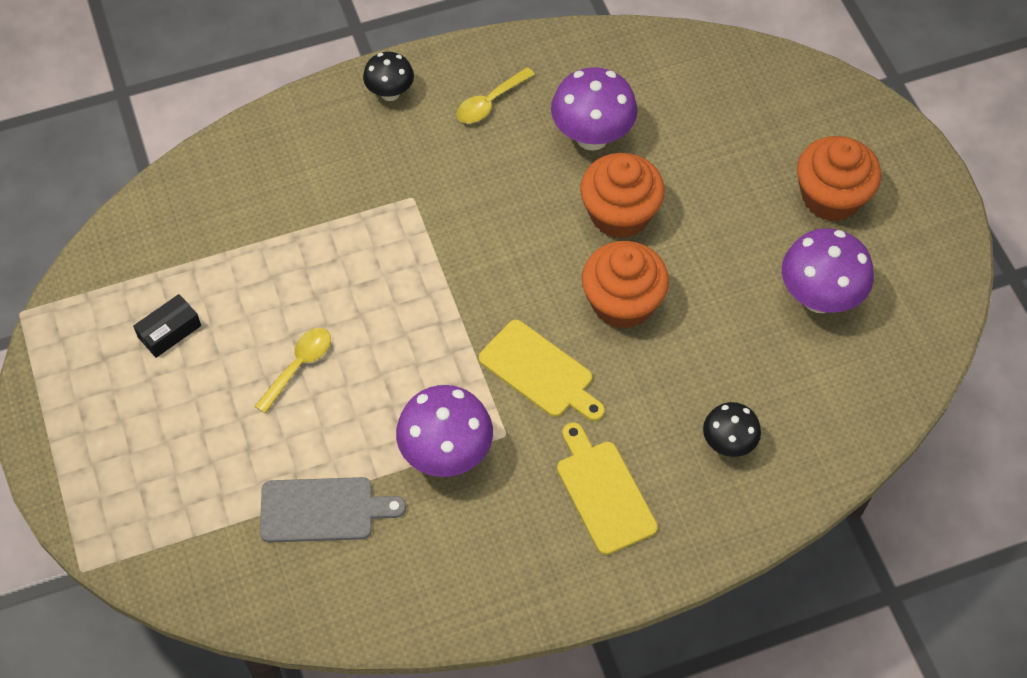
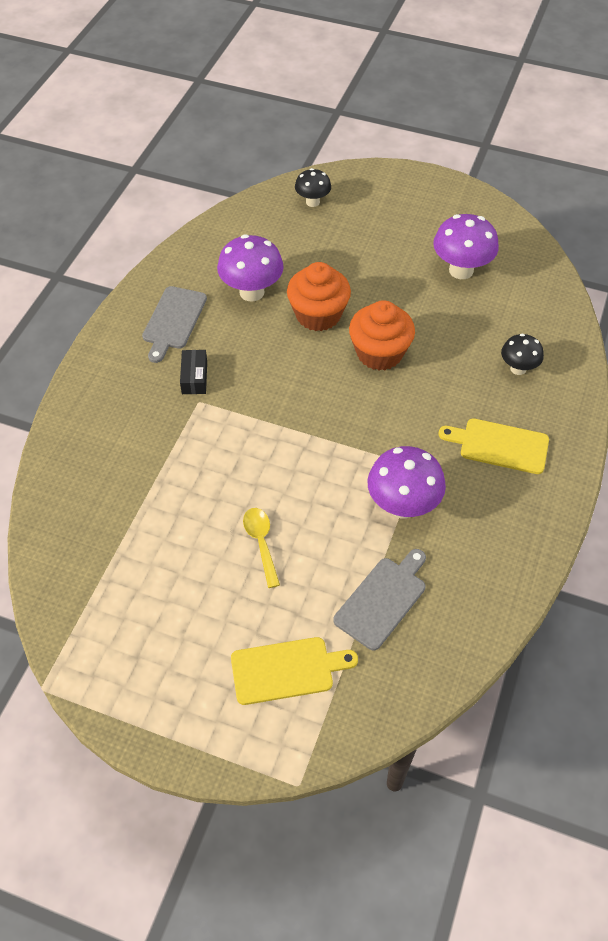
camera: 50 degrees left, 5 degrees down
(169, 331) = (157, 601): black box -> black box (194, 377)
(390, 93) = (109, 362): black mushroom -> black mushroom (312, 202)
(490, 102) = (173, 321): yellow spoon -> grey cutting board
(540, 372) = (388, 421): yellow cutting board -> yellow cutting board (287, 670)
(831, 197) = (402, 224): orange cupcake -> none

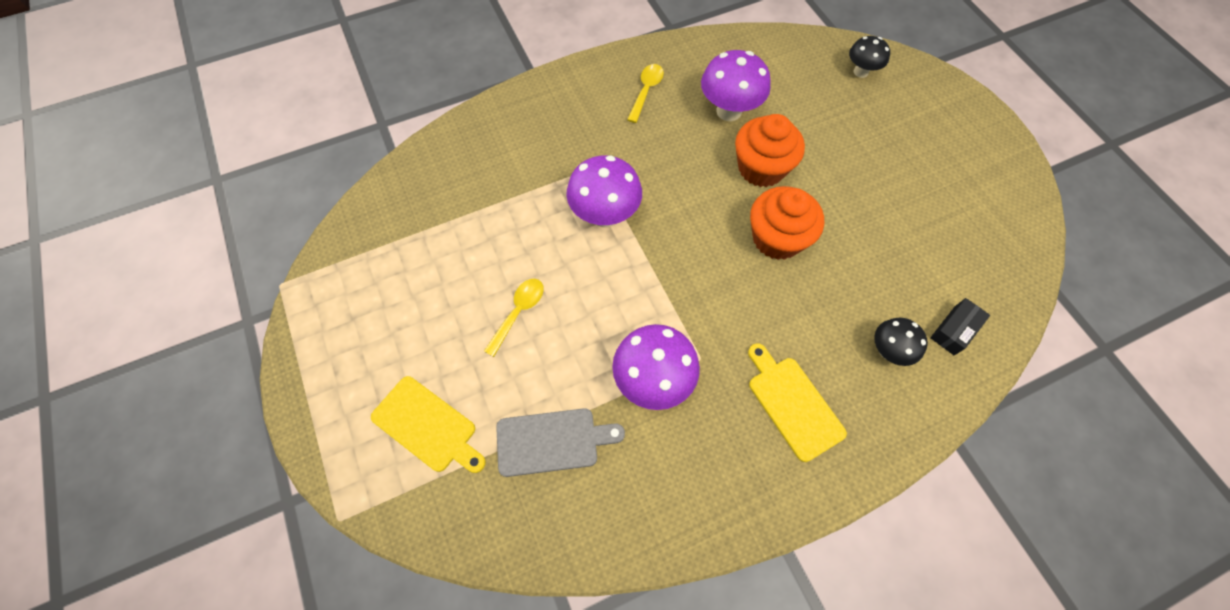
camera: 45 degrees right, 10 degrees up
(173, 321) = (646, 91): grey cutting board -> yellow spoon
(194, 377) = (613, 146): black box -> black box (954, 330)
(461, 270) = (932, 222): purple mushroom -> purple mushroom (605, 215)

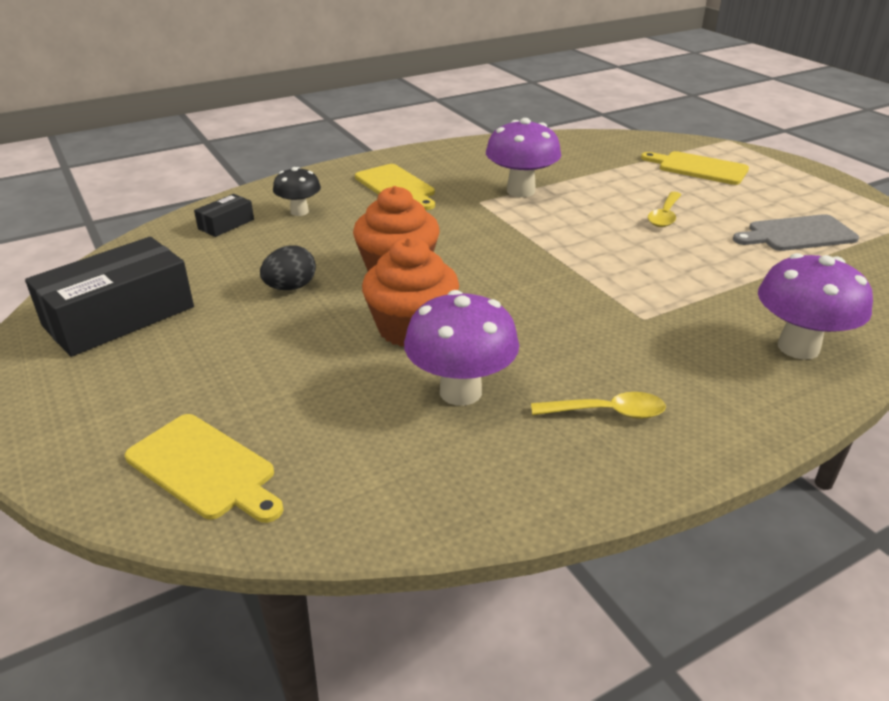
camera: 175 degrees right, 30 degrees down
(552, 441) = (594, 167): grey cutting board -> grey cutting board (797, 234)
(605, 215) = (610, 278): purple mushroom -> purple mushroom (798, 347)
(646, 91) = (607, 412): yellow spoon -> yellow spoon turned 105 degrees counterclockwise
(860, 72) = (205, 468): black mushroom -> yellow cutting board
(860, 222) = (290, 287): none -> black egg
(977, 196) = (119, 316): none -> black box

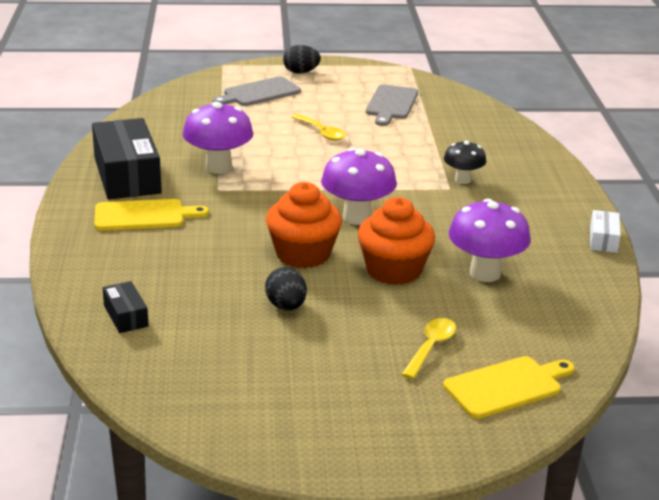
camera: 65 degrees left, 5 degrees down
(119, 316) = (260, 399): black box -> black box (127, 175)
(299, 212) = (142, 273): black mushroom -> black mushroom (462, 180)
(607, 412) = (538, 234): yellow spoon -> yellow spoon (431, 347)
(659, 478) = (603, 239): none -> white box
(698, 168) = (259, 93): yellow cutting board -> grey cutting board
(781, 173) = (301, 72): none -> black egg
(798, 347) = (516, 158): purple mushroom -> purple mushroom (357, 217)

